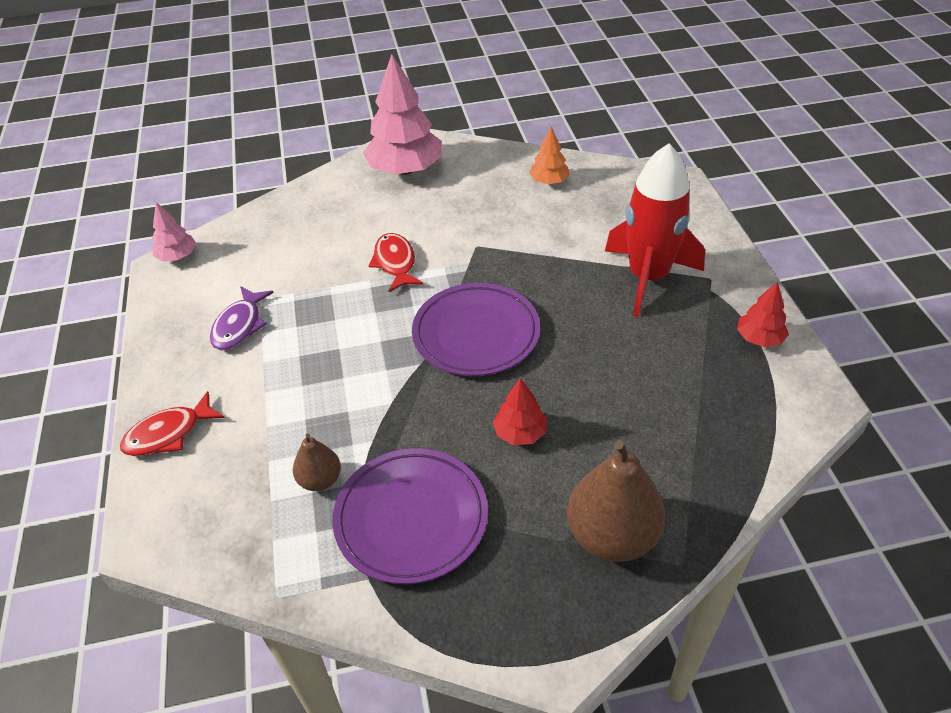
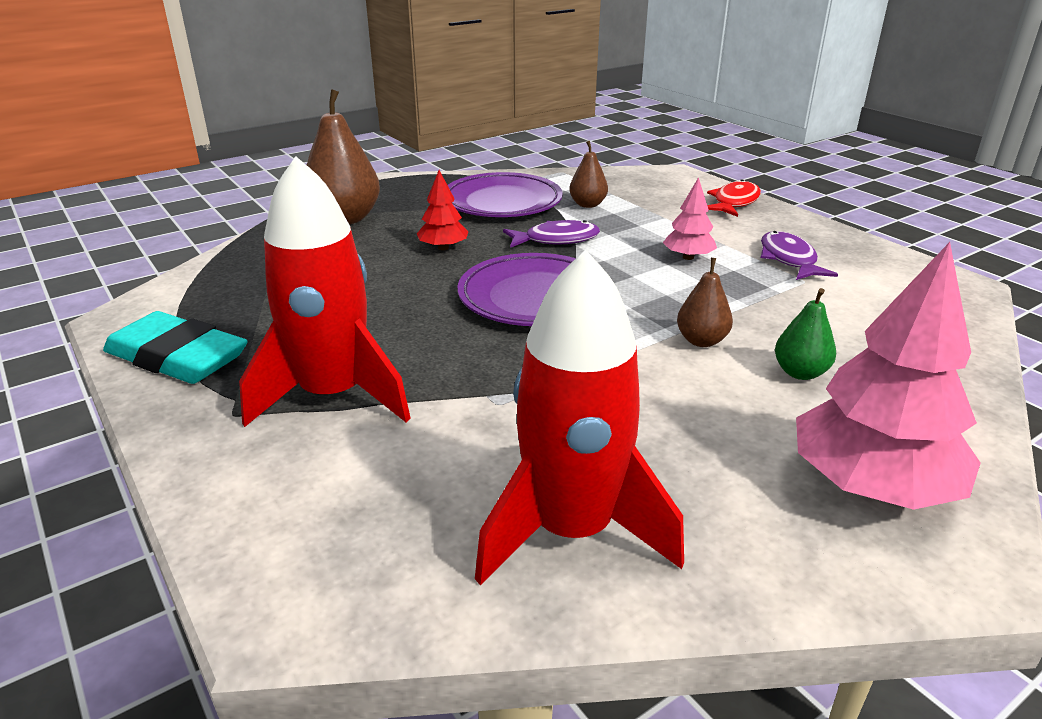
camera: 155 degrees right, 15 degrees down
(177, 256) = (966, 294): pink tree -> pink tree (688, 257)
(364, 227) = (800, 373): none -> green pear
(395, 263) = (701, 341): red fish -> brown pear
(404, 414) = (556, 240): none -> purple fish
(549, 181) = (571, 530): orange tree -> red rocket
(759, 338) = (177, 357): red tree -> turquoise eraser

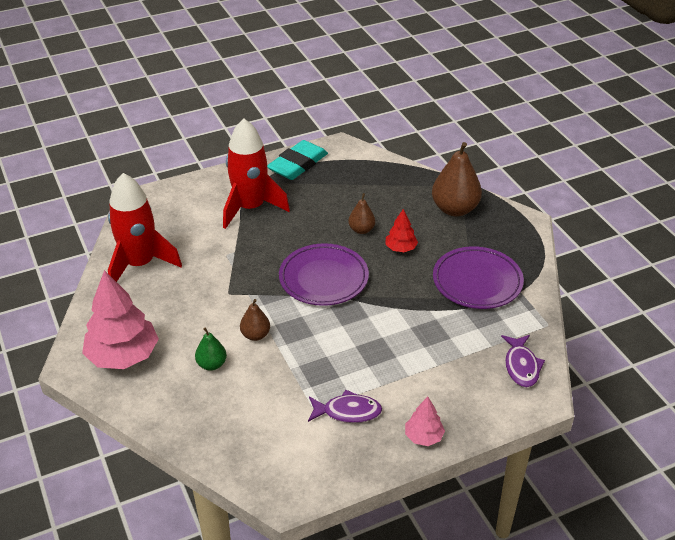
camera: 100 degrees right, 10 degrees up
(556, 240) = (404, 299): purple fish -> purple fish (521, 366)
(587, 205) = (468, 326): brown pear -> brown pear (361, 230)
(688, 257) = (363, 358): pink tree -> pink tree (423, 436)
(734, 202) = (463, 417): red fish -> none

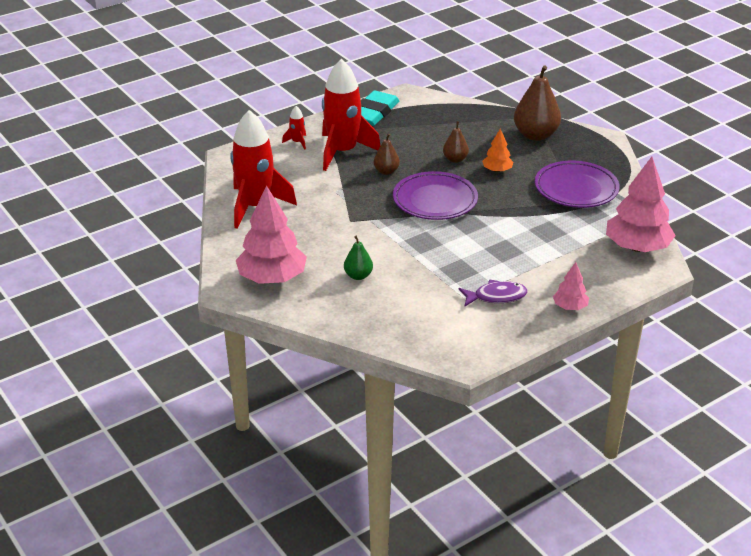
camera: 10 degrees left, 5 degrees down
(209, 191) = (297, 142): none -> red rocket
(255, 335) = (389, 250): brown pear -> brown pear (386, 171)
(401, 248) = (497, 170): red tree -> orange tree
(521, 366) = (637, 247): purple fish -> pink tree

